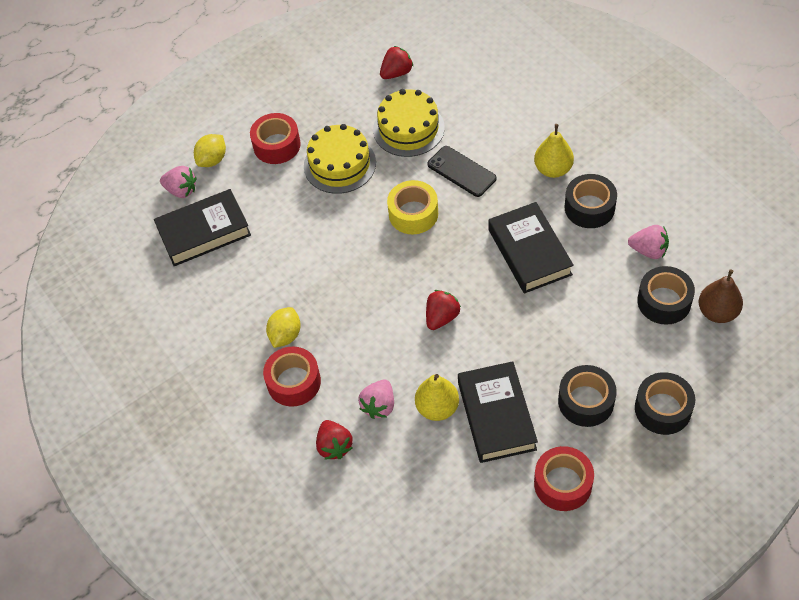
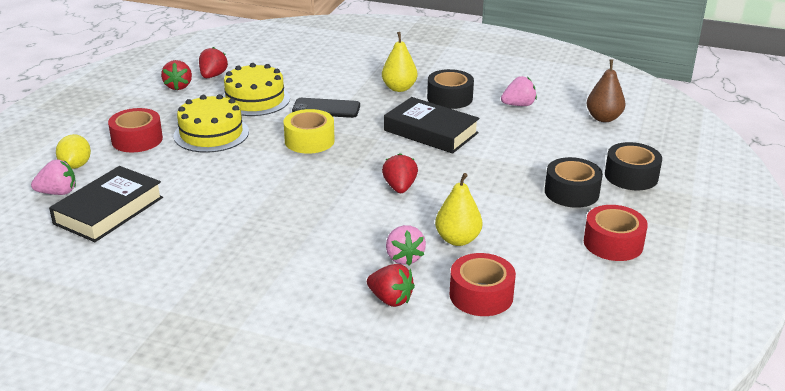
camera: 40 degrees left, 25 degrees down
(285, 335) = (263, 247): yellow lemon -> none
(294, 382) = (304, 273): red tape -> red tape (481, 295)
(356, 77) = (178, 86): none -> red strawberry
(496, 415) = (512, 225): black book -> none
(664, 301) = (561, 125): black tape -> none

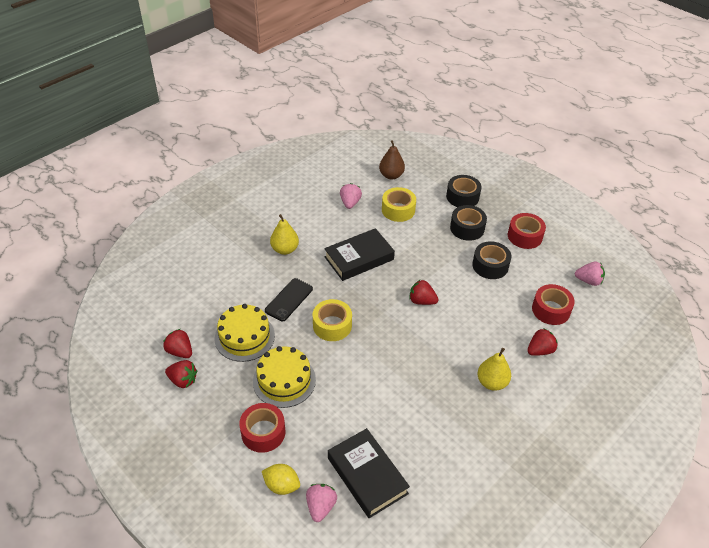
camera: 65 degrees left, 15 degrees up
(404, 258) = (501, 329): pink strawberry -> pink strawberry (588, 281)
(449, 98) = (318, 230): black tape -> black tape (490, 265)
(457, 239) = (493, 297): yellow pear -> yellow pear (492, 382)
(545, 137) = (398, 210): none -> yellow tape

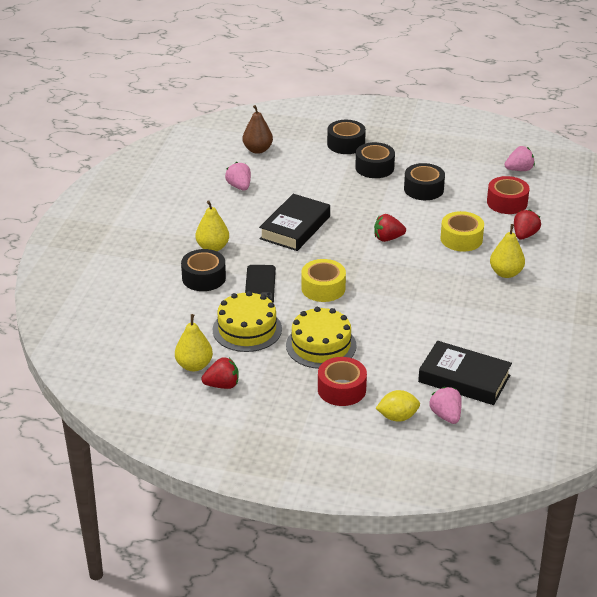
camera: 30 degrees left, 10 degrees down
(180, 351) = (194, 365): red strawberry -> yellow pear
(255, 274) = (204, 278): none -> black tape
(398, 210) = (294, 176): yellow tape -> yellow tape (461, 239)
(524, 236) = (433, 155): red tape -> none

